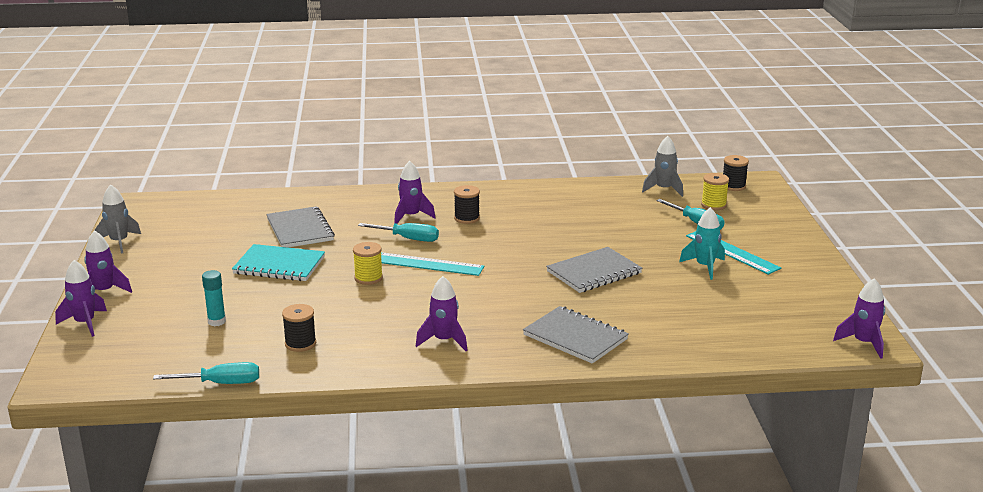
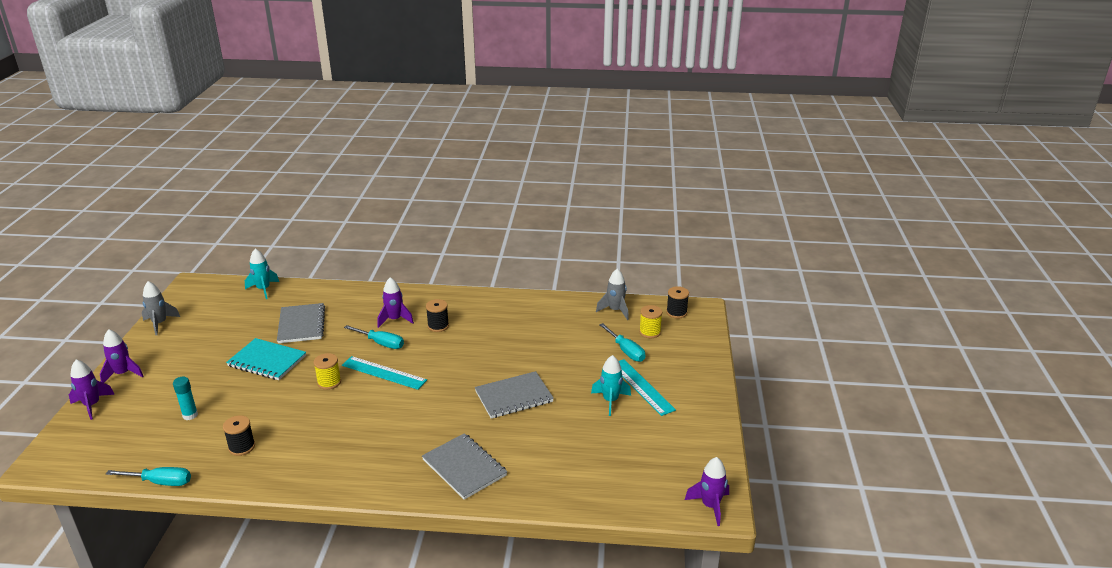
camera: 10 degrees right, 5 degrees up
(230, 201) = (263, 289): none -> turquoise rocket
(444, 341) = (355, 458): purple rocket -> none

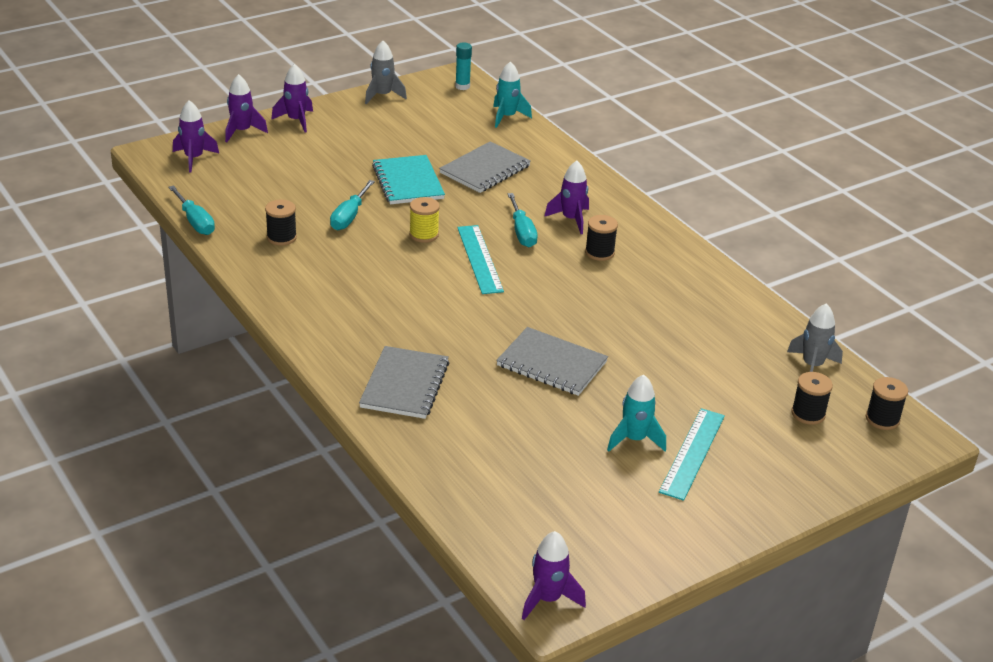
camera: 50 degrees right, 5 degrees up
(84, 445) = (194, 158): none -> purple rocket
(190, 415) = (288, 186): turquoise glue stick -> turquoise glue stick (462, 86)
(625, 351) = (743, 410): turquoise screwdriver -> turquoise screwdriver (349, 216)
(650, 332) = (808, 414): yellow spool -> black spool

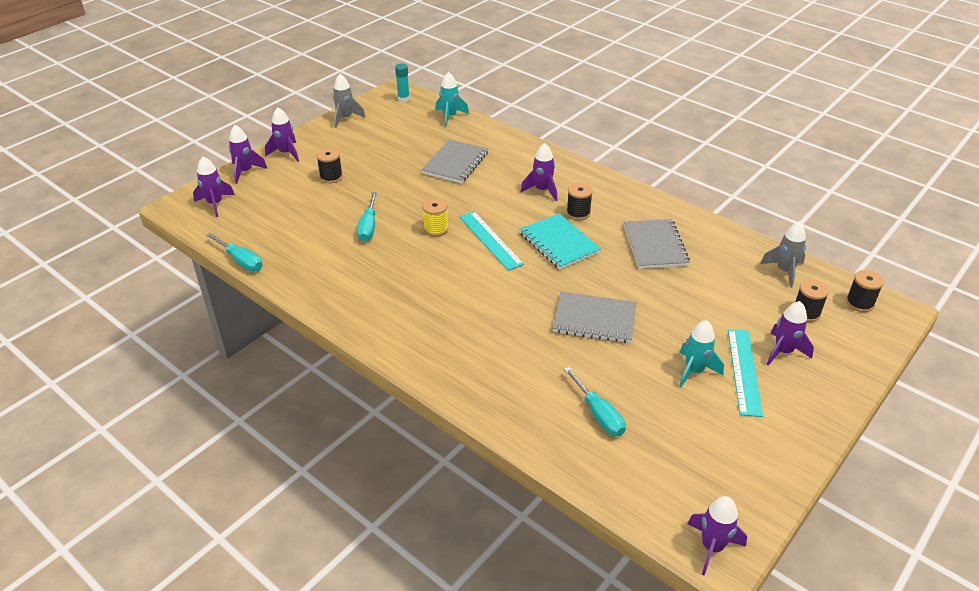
camera: 15 degrees left, 5 degrees up
(281, 237) = (321, 258): black spool -> black spool (331, 177)
(404, 385) = (488, 370): grey notebook -> grey notebook (655, 246)
(408, 182) = (401, 186): turquoise notebook -> turquoise notebook (559, 243)
(522, 232) = (510, 209): turquoise screwdriver -> turquoise screwdriver (598, 414)
(752, 445) = (783, 351): none -> purple rocket

